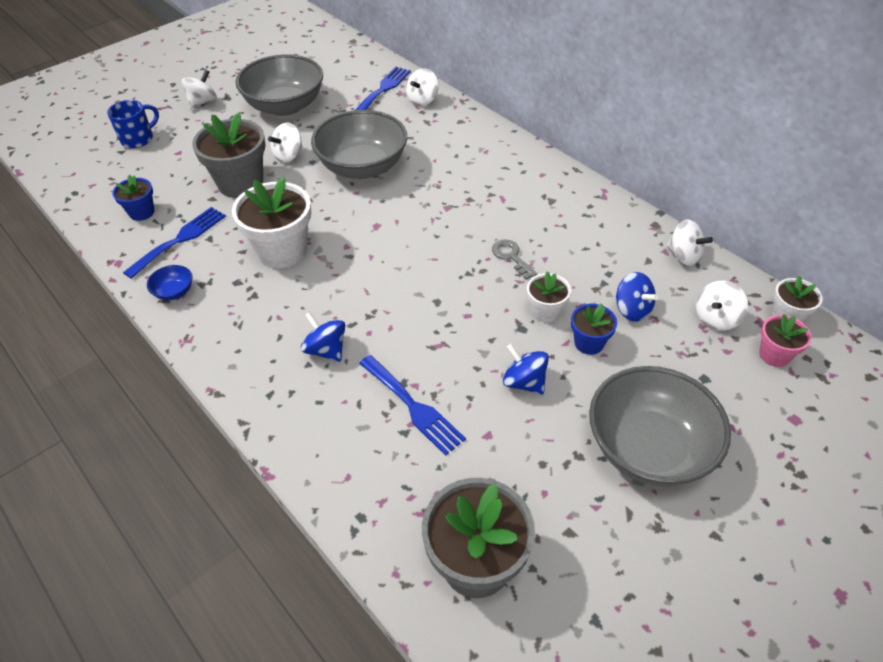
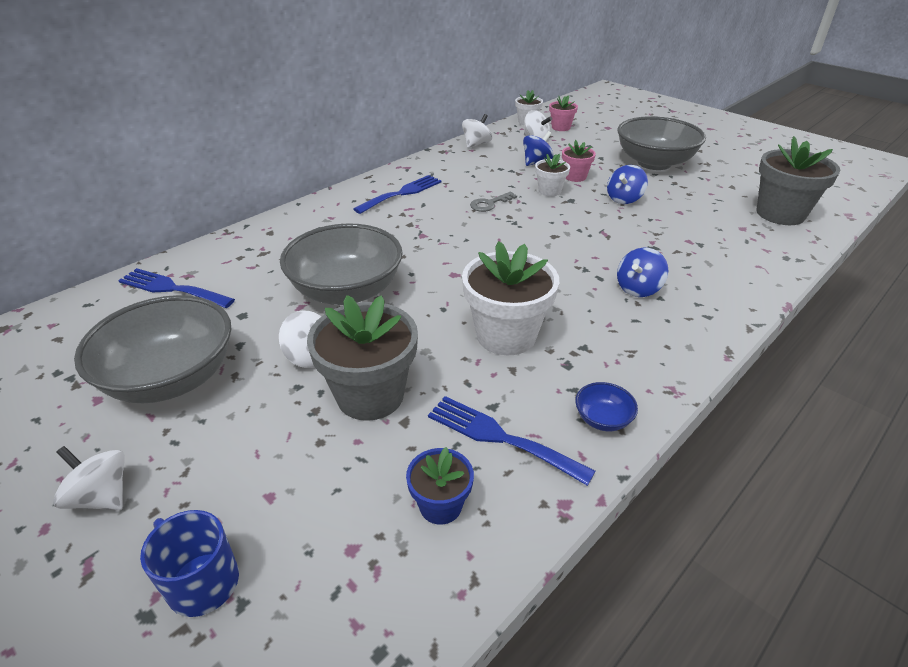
camera: 95 degrees left, 10 degrees down
(413, 407) = (674, 241): blue fork -> blue fork (402, 193)
(422, 100) = (214, 258): white spinning top -> none
(589, 343) = (575, 177): blue flower pot -> pink flower pot

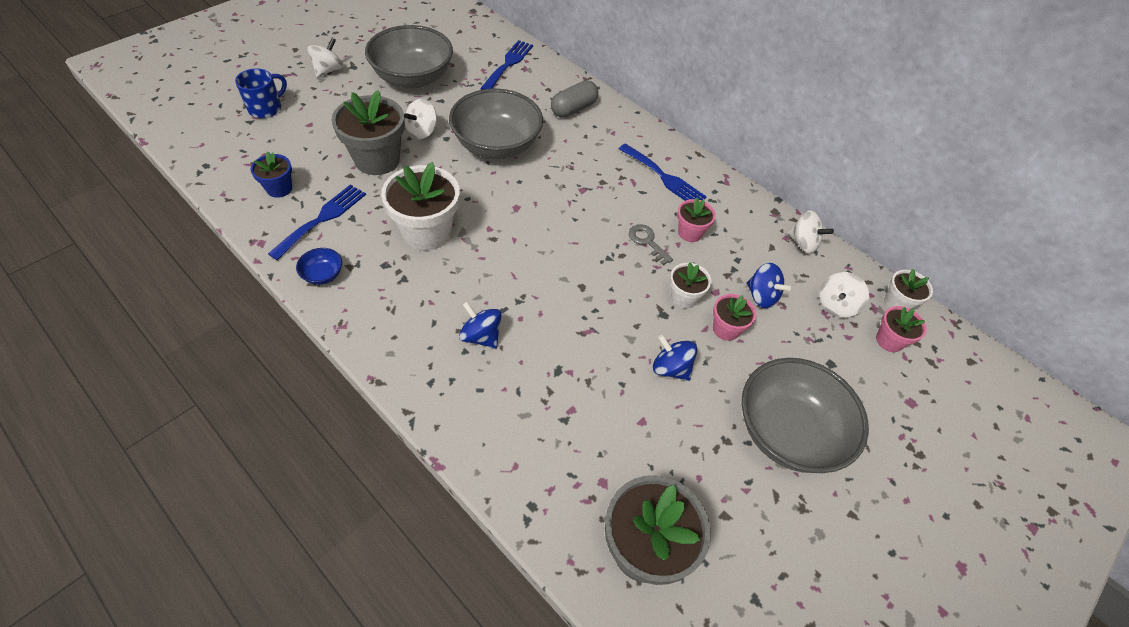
camera: 85 degrees right, 15 degrees up
(284, 240) = (573, 109): none -> grey capsule
(474, 185) = (690, 233): none -> pink flower pot

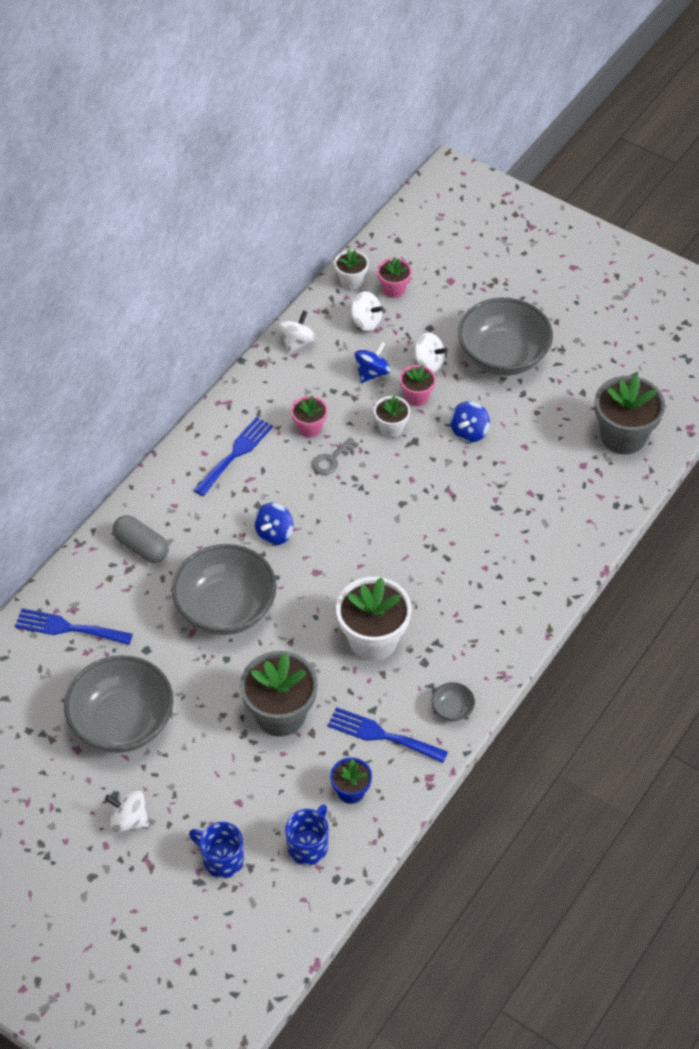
camera: 95 degrees left, 0 degrees up
(245, 155) = (308, 846): none -> blue mug
(323, 275) = (452, 709): blue bowl -> grey bowl
(422, 131) = (221, 685): white spinning top -> white spinning top (429, 363)
(481, 336) = (480, 567): blue spinning top -> blue spinning top (274, 533)

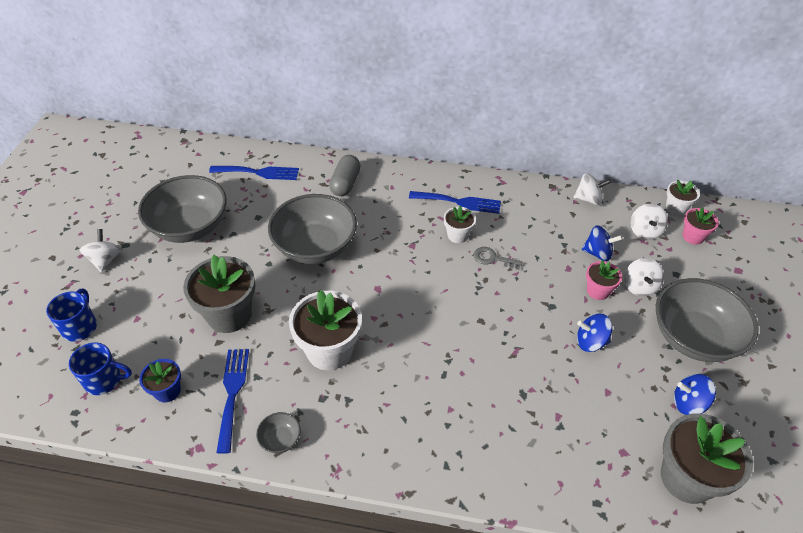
camera: 65 degrees right, 5 degrees down
(68, 628) = (259, 172): blue fork -> blue fork turned 105 degrees clockwise
(274, 533) = (400, 250): blue spinning top -> blue spinning top (688, 403)
(309, 428) = (514, 234): pink flower pot -> none
(391, 427) = (553, 285): white flower pot -> white flower pot (458, 235)

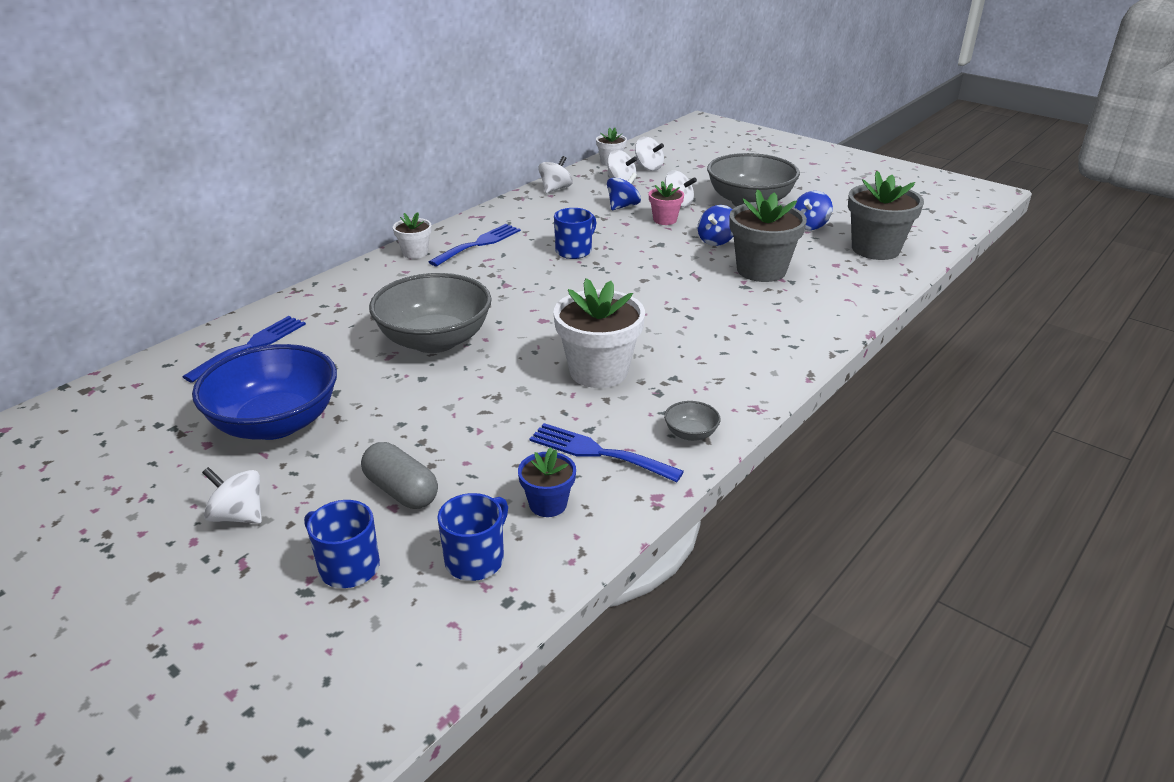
camera: 60 degrees left, 15 degrees down
(190, 227) = (275, 423): grey bowl -> blue bowl
(229, 315) = (472, 427): grey flower pot -> grey flower pot (761, 270)
(345, 183) = (360, 295): grey capsule -> grey capsule (401, 491)
(458, 235) = (523, 258): white flower pot -> white flower pot (415, 253)
(493, 259) = (574, 251): grey key -> blue mug
(693, 236) = (648, 167): pink flower pot -> white spinning top

